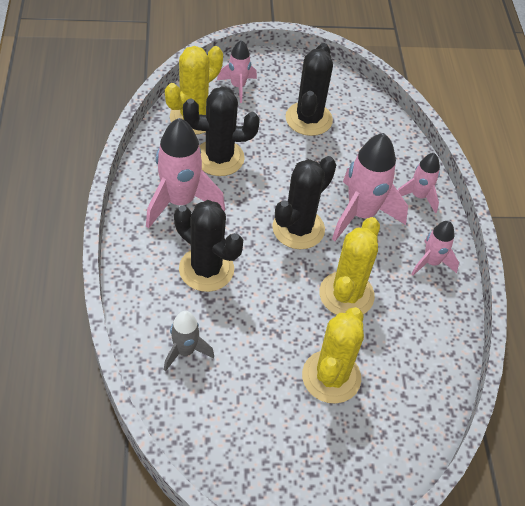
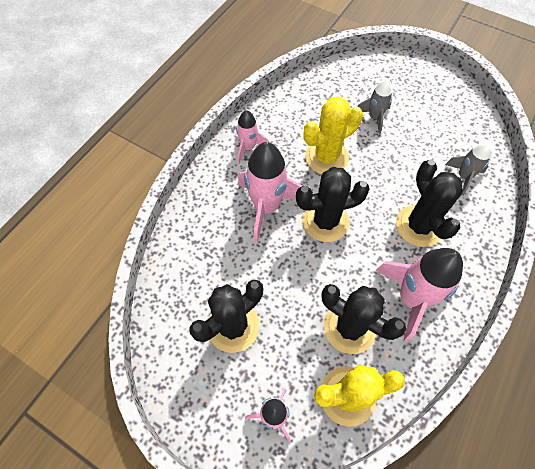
camera: 140 degrees left, 10 degrees up
(331, 377) = (374, 118): yellow cactus -> grey rocket
(418, 196) = (208, 198): pink rocket -> none

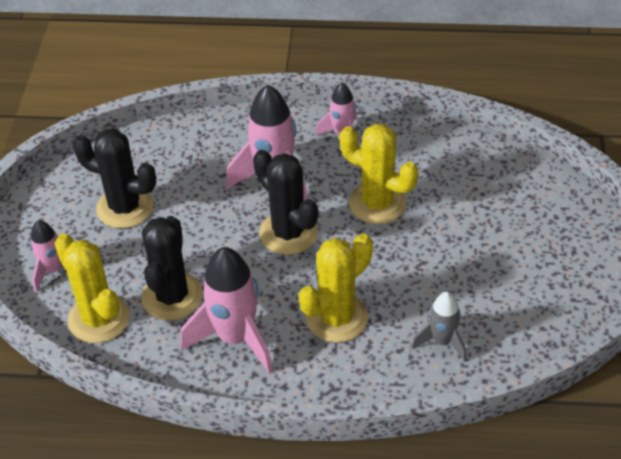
camera: 65 degrees right, 15 degrees down
(374, 118) = (472, 226): grey rocket -> none
(419, 226) = (337, 318): black cactus -> yellow cactus

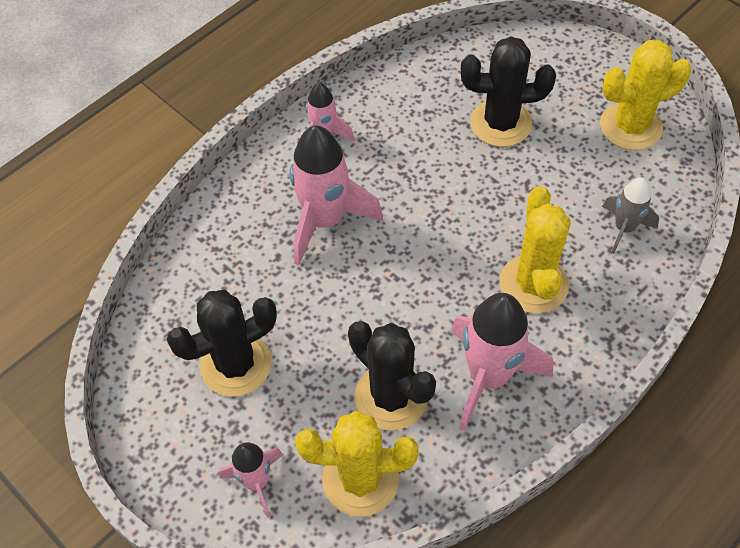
camera: 50 degrees left, 10 degrees up
(288, 233) = (402, 254): black cactus -> black cactus (501, 123)
(377, 203) = (431, 168): yellow cactus -> yellow cactus (631, 126)

